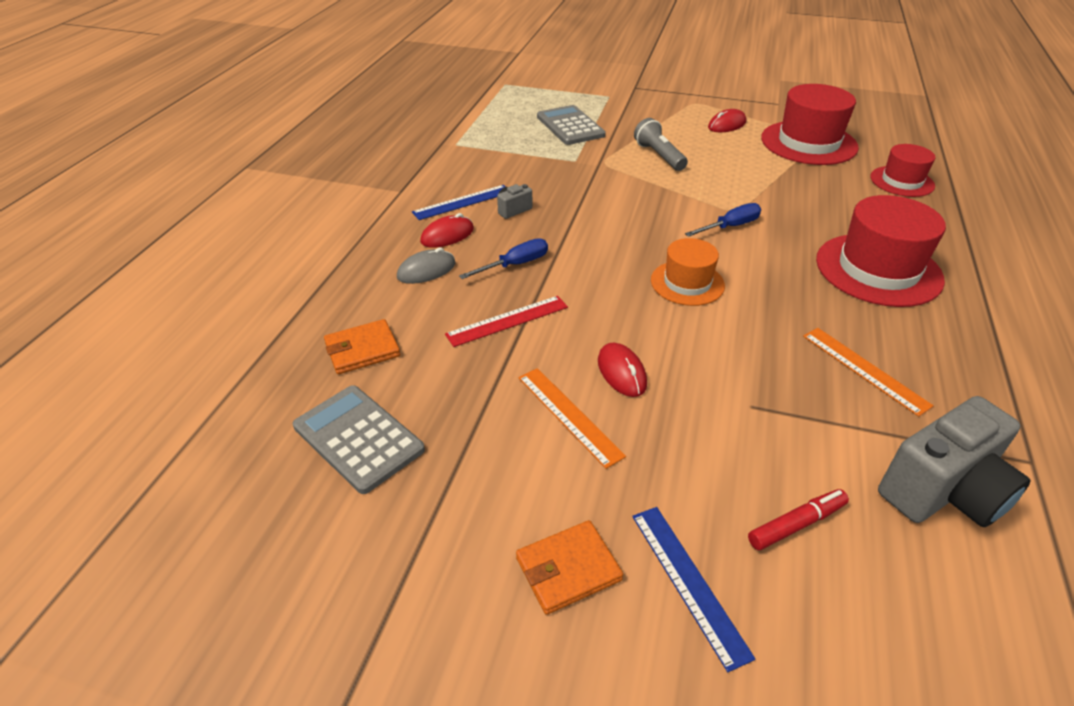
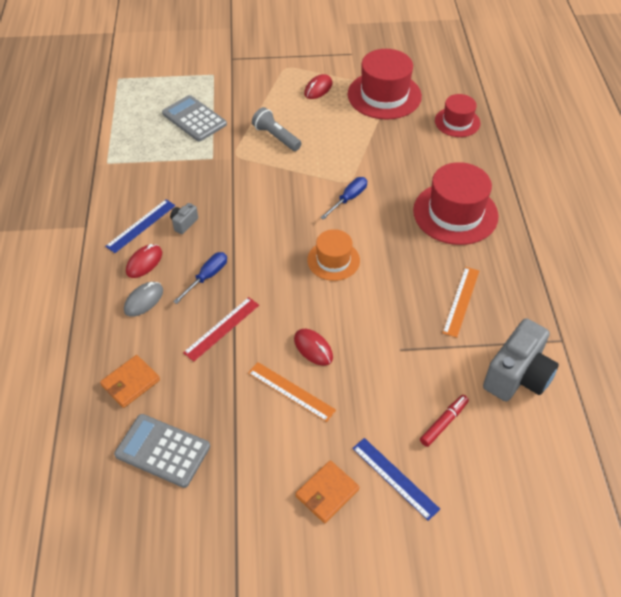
camera: 20 degrees left, 10 degrees up
(864, 369) = (461, 301): orange ruler -> orange ruler turned 75 degrees clockwise

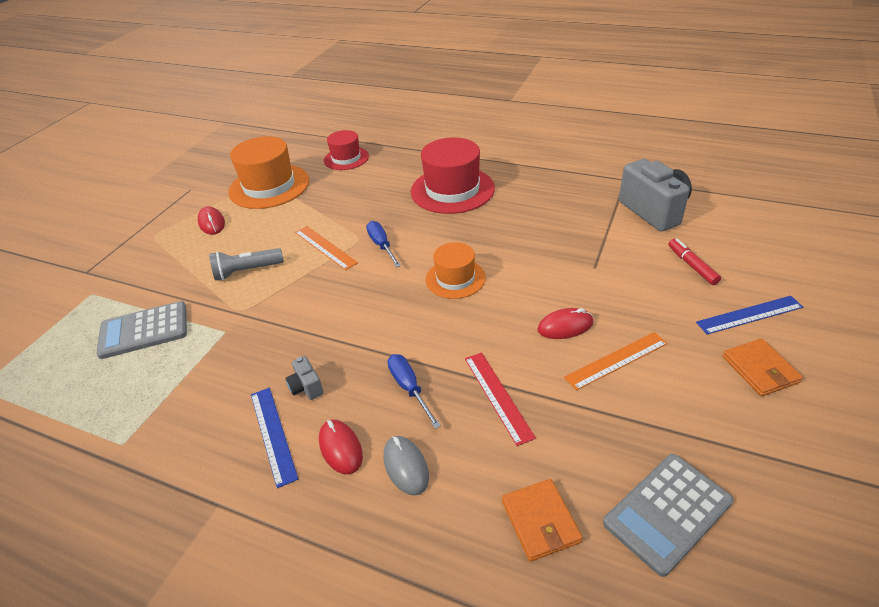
camera: 60 degrees left, 10 degrees down
(384, 95) = (269, 186): red hat -> orange hat
(461, 301) = (556, 216): orange ruler -> orange ruler (325, 247)

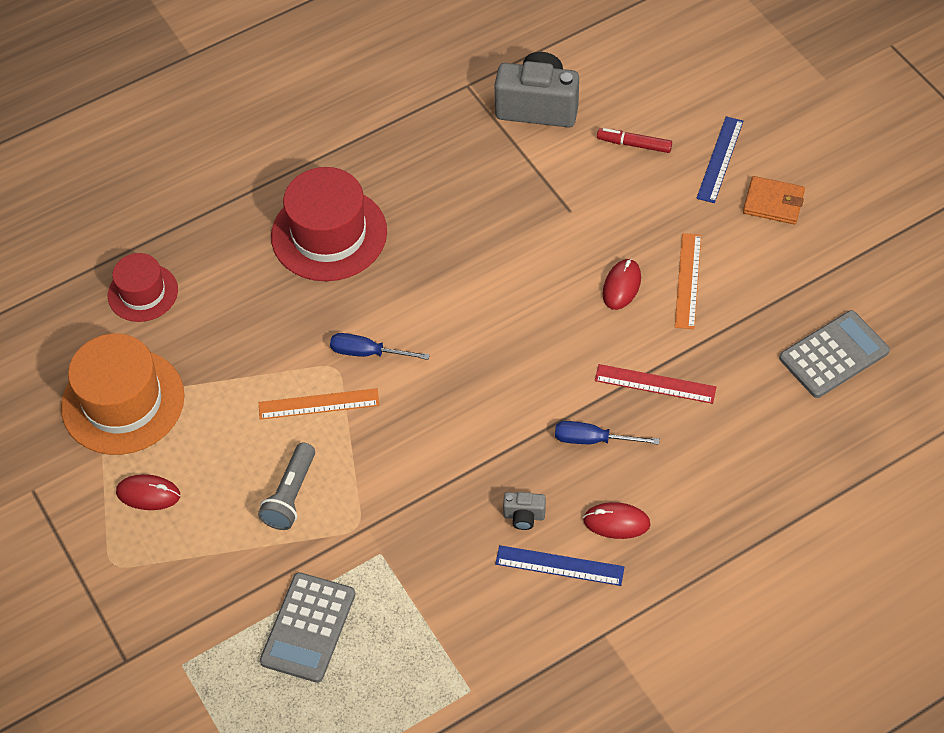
camera: 55 degrees left, 15 degrees up
(406, 466) = (672, 486): grey mouse -> none
(455, 278) = (483, 323): orange hat -> none
(540, 521) = (784, 431): orange wallet -> none
(667, 512) = (834, 355): grey calculator -> grey calculator turned 120 degrees counterclockwise

